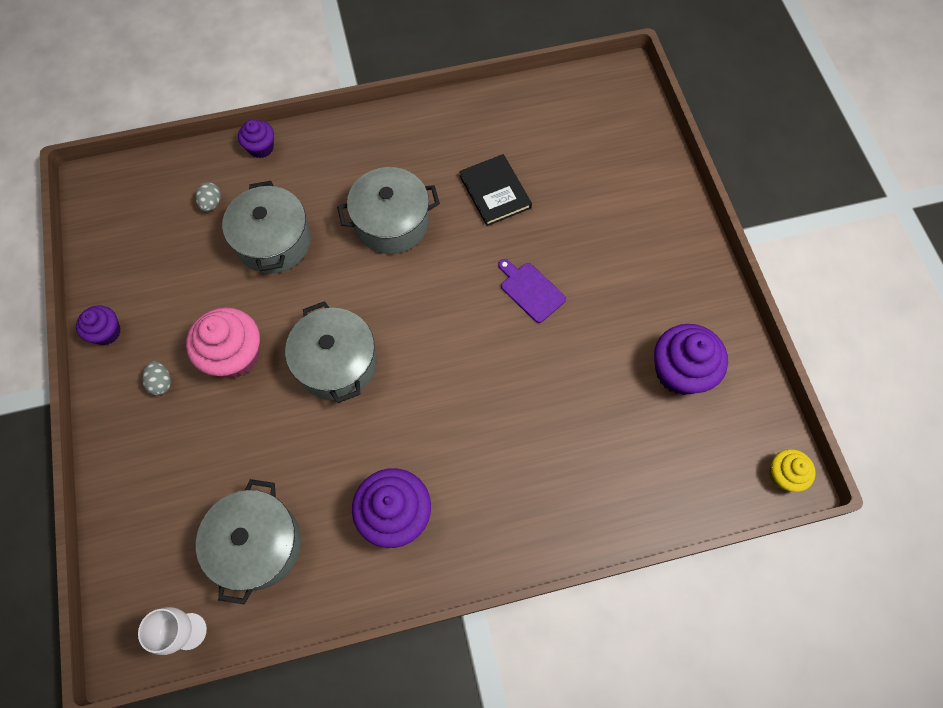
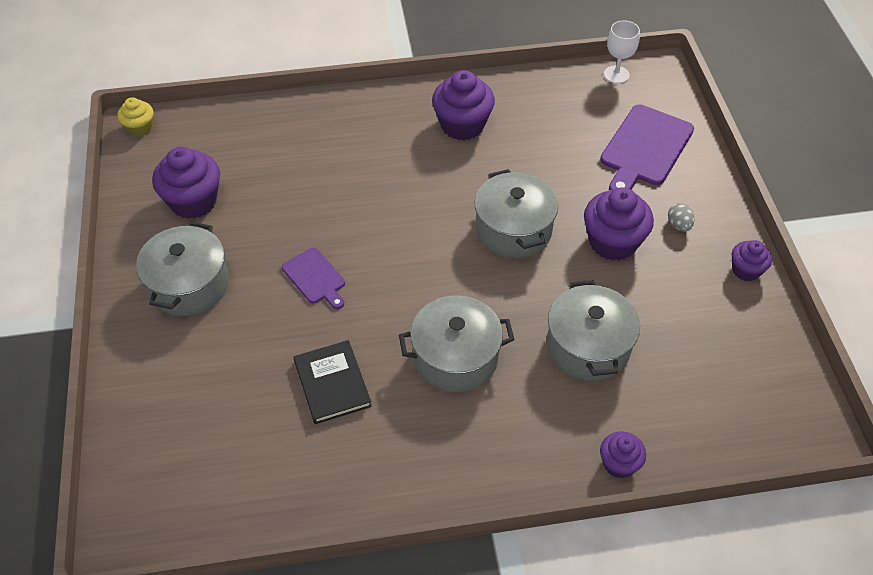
camera: 175 degrees left, 15 degrees down
(176, 493) = (644, 148): none -> purple cutting board
(211, 203) = (667, 395): grey egg -> none
(235, 355) = (613, 242): pink cupcake -> purple cupcake
(258, 544) = (572, 115): grey pot -> grey pot (189, 285)

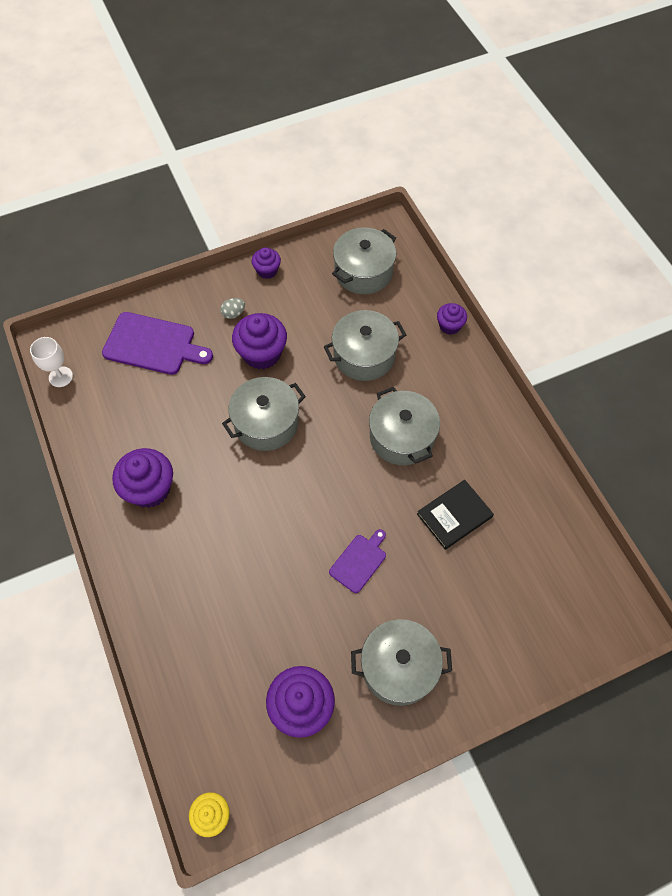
camera: 105 degrees left, 10 degrees up
(733, 379) = (363, 272): none -> grey pot

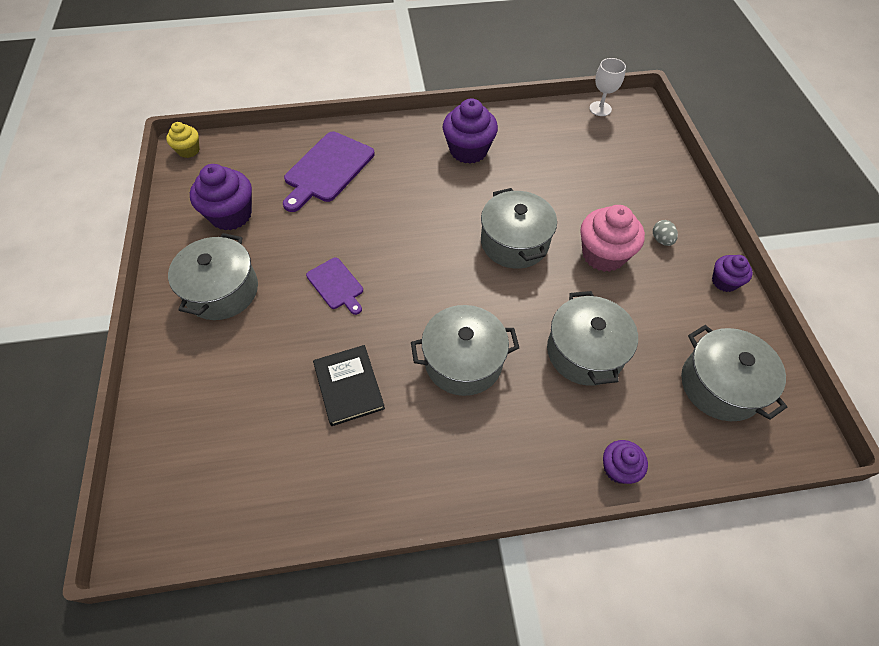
camera: 105 degrees right, 5 degrees down
(153, 345) = (627, 172): purple cutting board -> purple cutting board (327, 169)
(262, 353) = (603, 255): purple cupcake -> pink cupcake

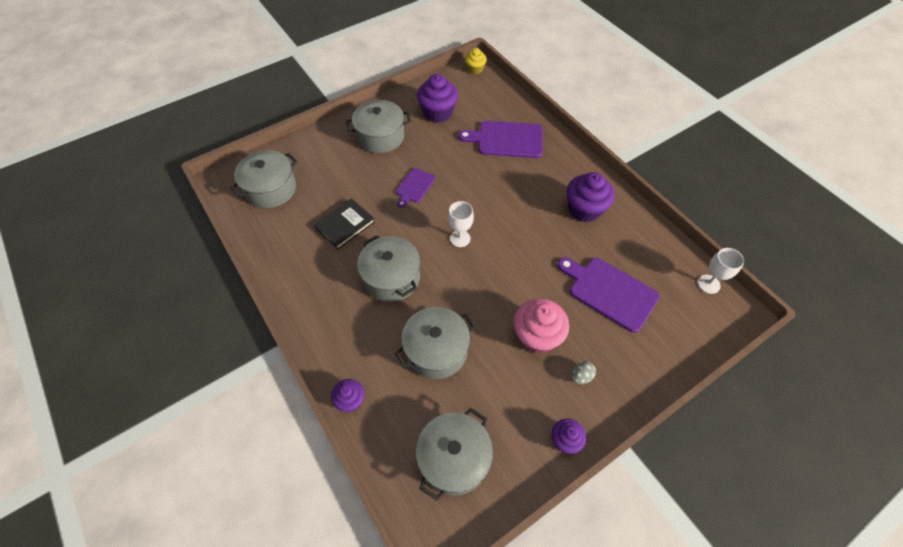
camera: 65 degrees right, 0 degrees up
(444, 270) = (460, 238): none -> white goblet
(514, 242) = (511, 271): grey pot -> grey pot (271, 189)
(577, 177) = (609, 292): none -> purple cutting board

